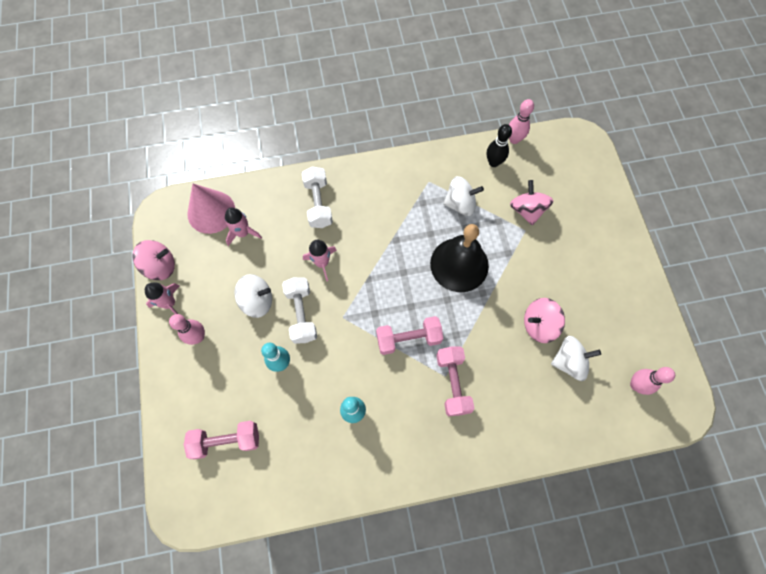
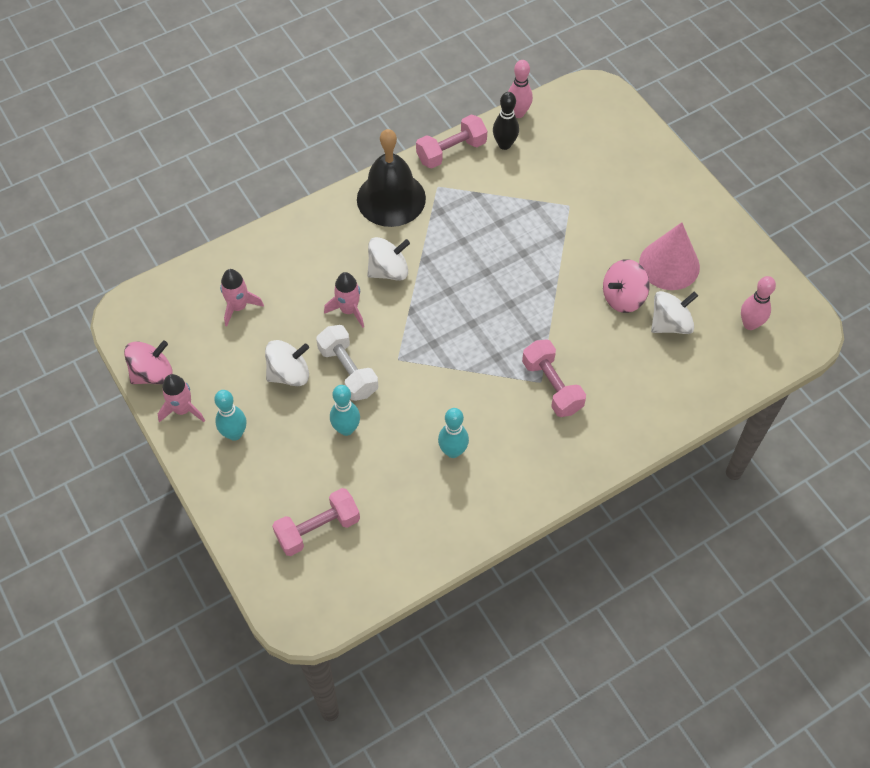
camera: 20 degrees left, 10 degrees down
(198, 337) = (234, 434): pink bowling pin -> turquoise bowling pin
(211, 212) = (188, 296): pink cone -> pink cone (669, 264)
(318, 203) = (316, 248): white dumbbell -> none
(408, 339) = (483, 357): pink dumbbell -> pink dumbbell (451, 151)
(459, 264) = (509, 263): black bell -> black bell (391, 198)
(460, 204) = (484, 199): white spinning top -> white spinning top (388, 270)
(527, 210) = (563, 184): pink spinning top -> none

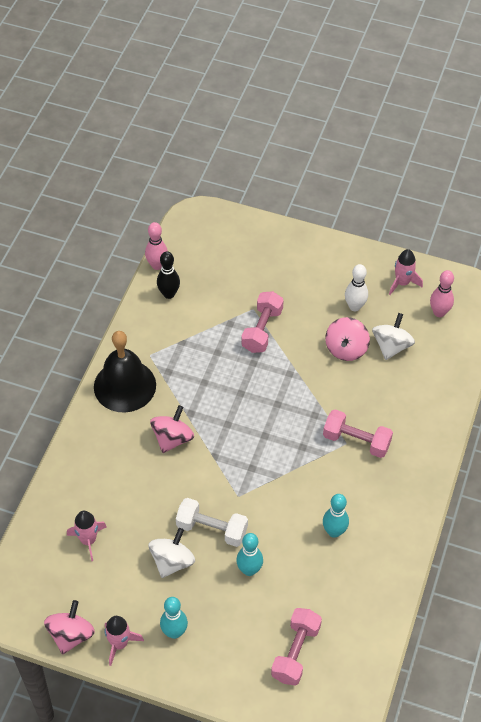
camera: 40 degrees left, 5 degrees down
(349, 310) = (171, 486): pink rocket -> pink rocket (402, 283)
(388, 270) = (172, 438): white spinning top -> pink spinning top
(451, 151) = (136, 323): pink dumbbell -> pink dumbbell (262, 330)
(669, 264) = (354, 306): pink cone -> white bowling pin

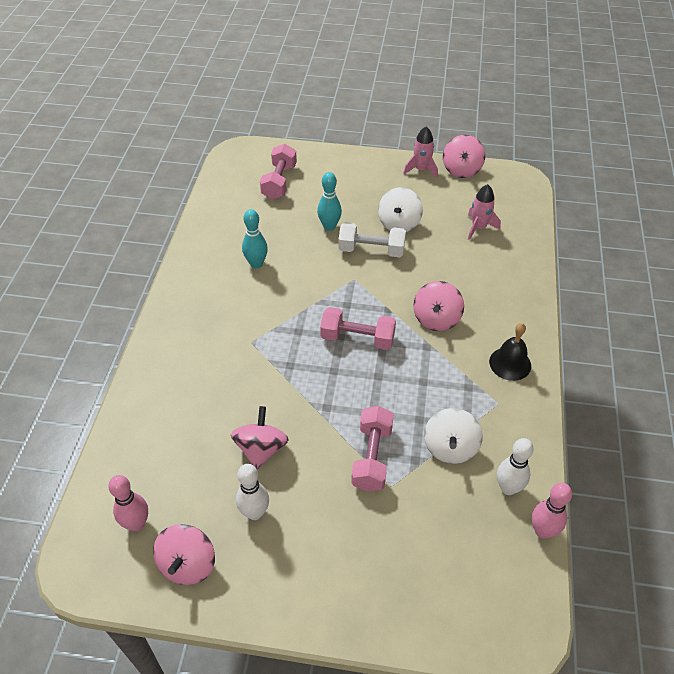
camera: 170 degrees right, 5 degrees down
(125, 386) = (510, 363): black bell -> black bell, size x0.58
(169, 294) = (508, 488): black bowling pin -> white bowling pin
(174, 632) = (380, 181): turquoise bowling pin -> none
(356, 441) = (240, 345): pink dumbbell -> pink dumbbell (357, 338)
(391, 346) = (203, 462): white spinning top -> white spinning top (450, 447)
(402, 283) = (188, 564): pink rocket -> pink spinning top

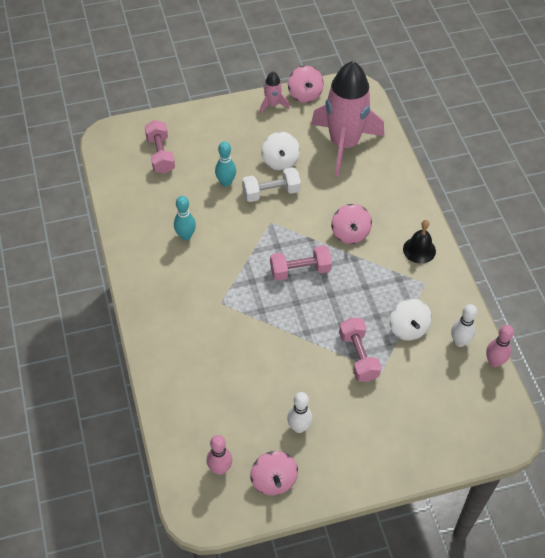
camera: 25 degrees left, 5 degrees up
(261, 449) = (277, 381): pink spinning top -> none
(479, 227) = (344, 144): pink rocket -> pink rocket, size x2.37

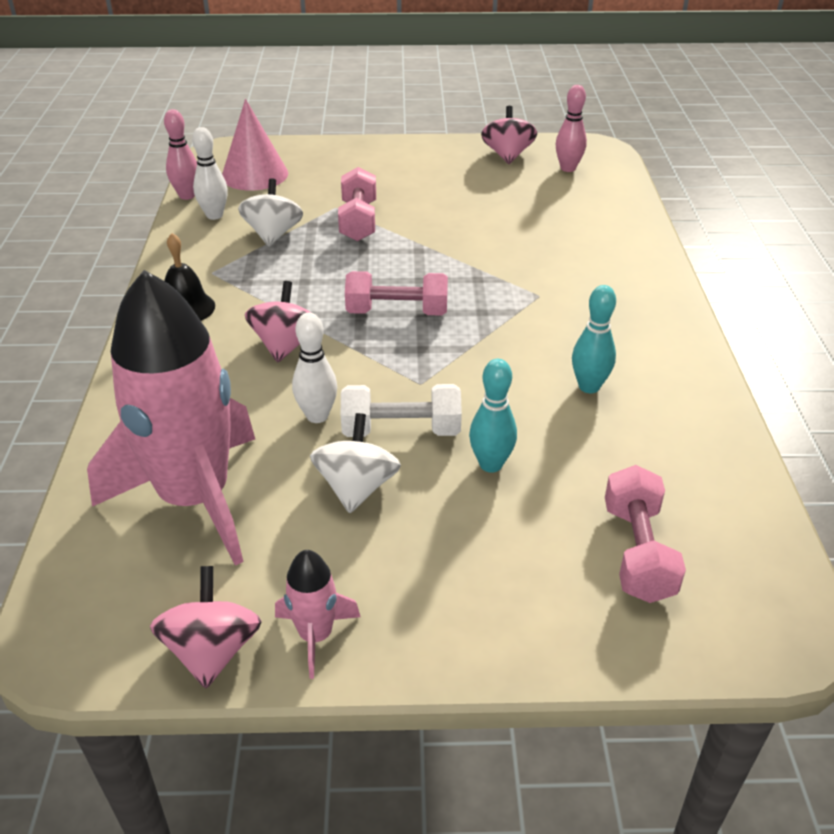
camera: 165 degrees left, 15 degrees down
(299, 427) = (464, 182): white bowling pin -> white bowling pin (317, 416)
(463, 402) = (254, 175): none -> pink cone

